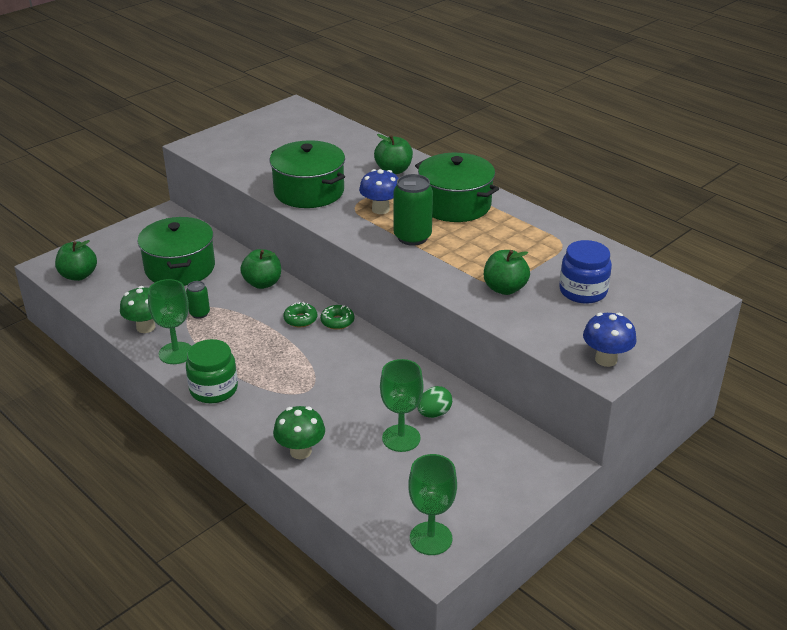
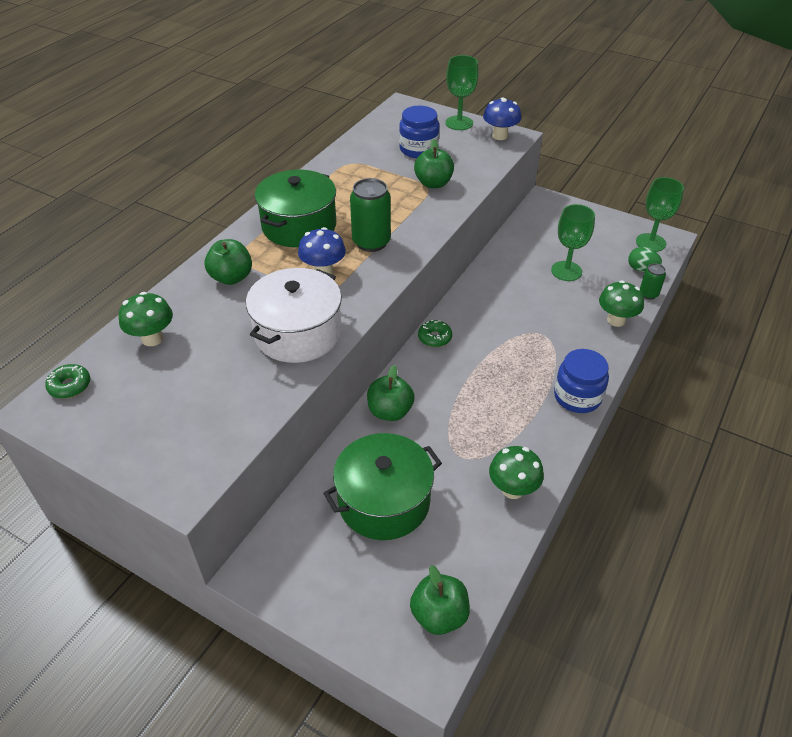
camera: 105 degrees left, 10 degrees up
(176, 353) = (542, 445): green goblet -> green goblet (459, 123)
(199, 313) = (467, 449): green can -> green can (648, 294)
(214, 389) = (577, 397): green jar -> blue jar
(300, 319) = (442, 364): green donut -> green donut (70, 386)
(309, 191) = (298, 333): green pot -> white pot
(338, 139) = (152, 338): none -> green mushroom
(434, 413) = (529, 259): green egg -> green egg (641, 269)

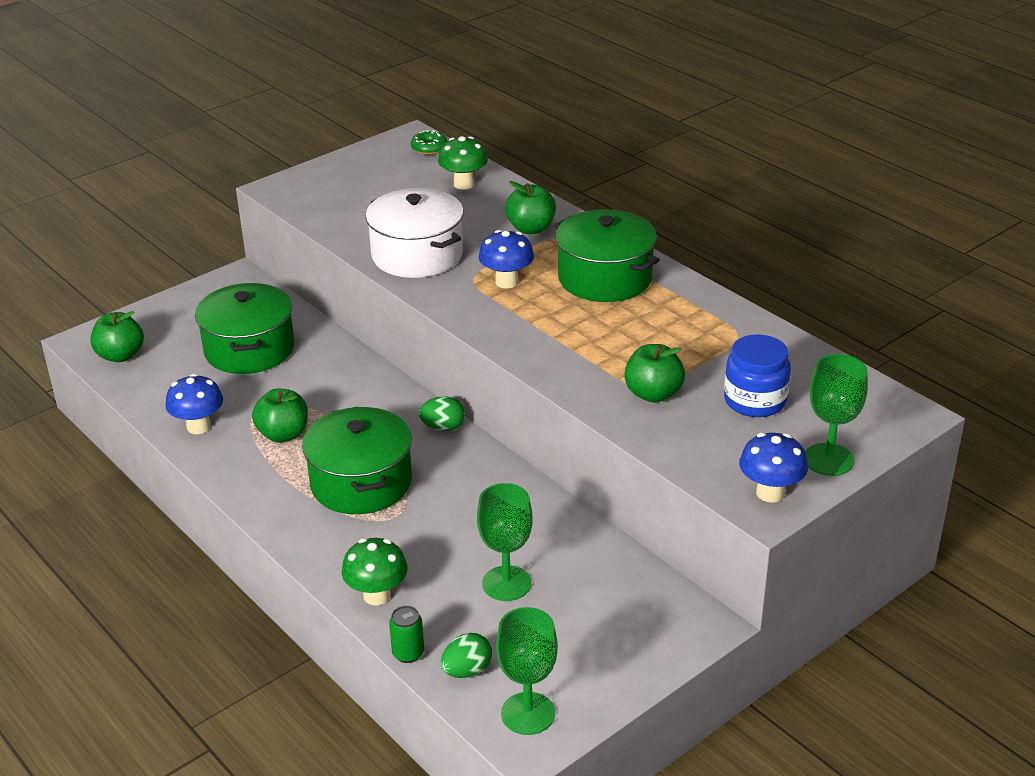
camera: 110 degrees right, 10 degrees down
(371, 242) = (543, 321): green can -> none
(390, 411) = (353, 373): green apple -> green apple (283, 434)
(434, 337) = (443, 427): green donut -> green egg
(513, 489) = (198, 426): green mushroom -> blue mushroom
(519, 361) = (361, 482): none -> green pot
(577, 397) = (276, 511): blue jar -> none

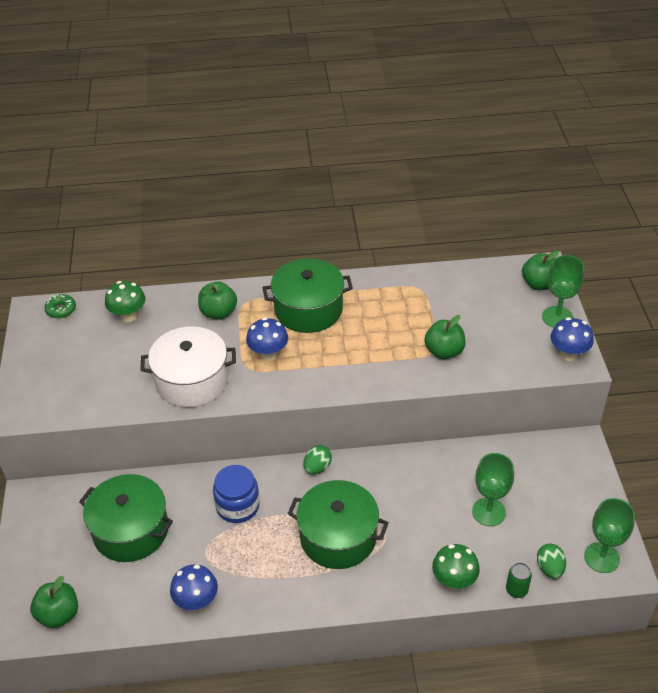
camera: 55 degrees left, 10 degrees up
(283, 434) = (250, 555): green apple -> green apple (539, 284)
(755, 400) = (484, 315): blue jar -> blue jar (238, 506)

